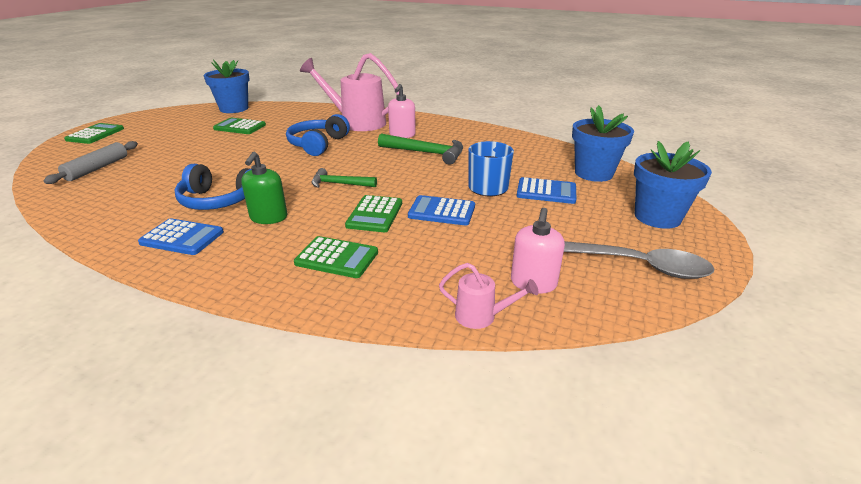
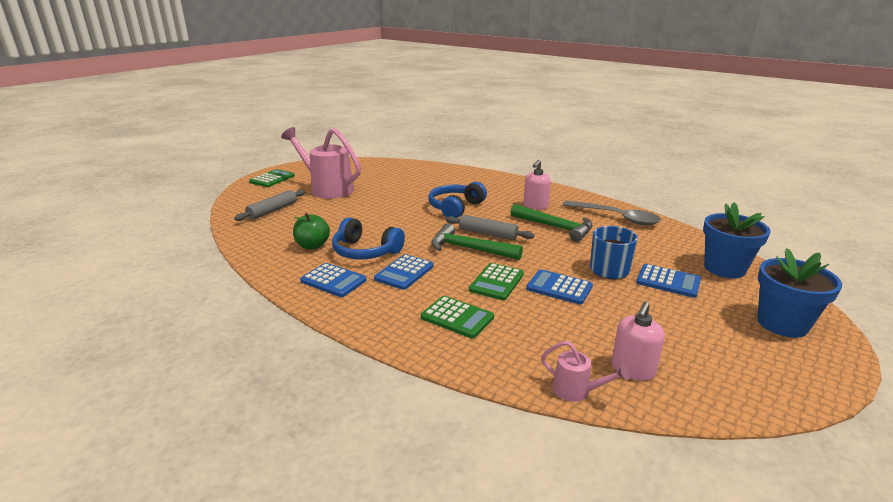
camera: 15 degrees right, 5 degrees down
(152, 202) = (312, 246): none -> green apple
(234, 109) = (386, 165): blue flower pot -> none
(240, 127) = (389, 183): green calculator -> none
(269, 217) = (404, 272): green soap dispenser -> blue calculator
(339, 184) = (469, 249): green hammer -> green hammer, size x1.54
(356, 122) = (494, 189): pink watering can -> pink watering can (327, 189)
(357, 167) = (488, 234): none -> grey rolling pin
(635, 265) = (742, 369): grey spoon -> grey spoon (616, 217)

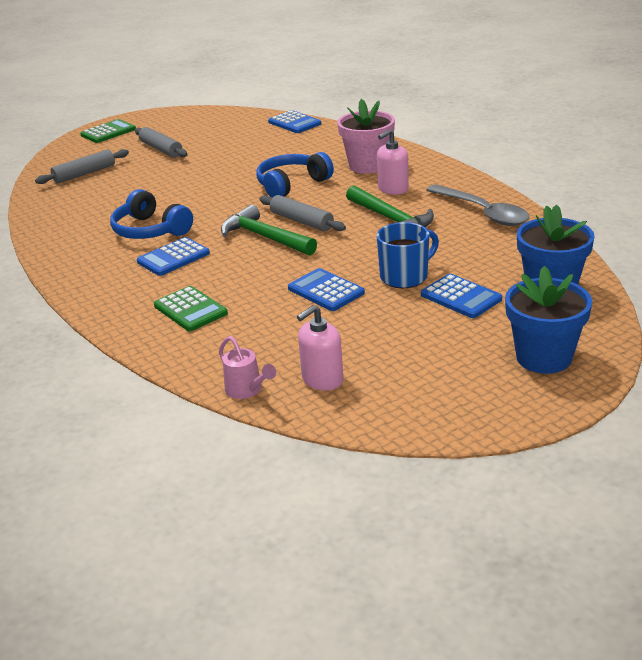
camera: 20 degrees right, 5 degrees up
(312, 246) = (100, 219): green apple -> none
(327, 189) = (161, 149): pink watering can -> grey rolling pin
(333, 281) = (96, 259): blue calculator -> blue calculator (294, 123)
(496, 282) = (262, 278): green calculator -> none
(501, 191) = (367, 166): none -> pink flower pot

